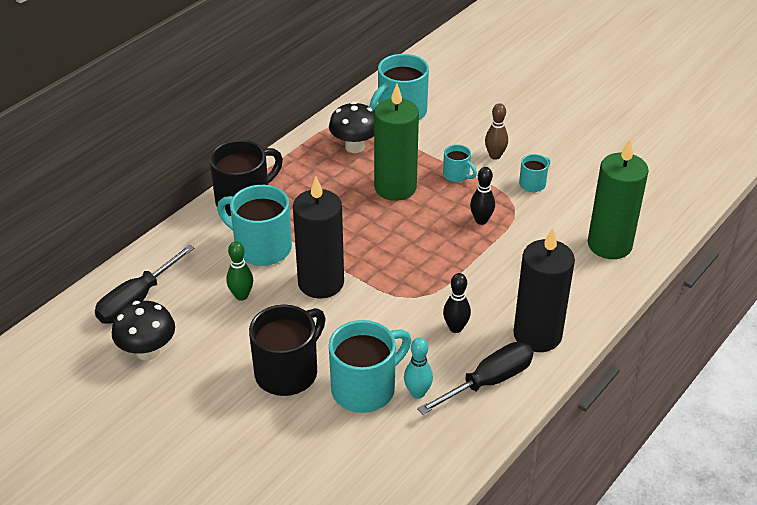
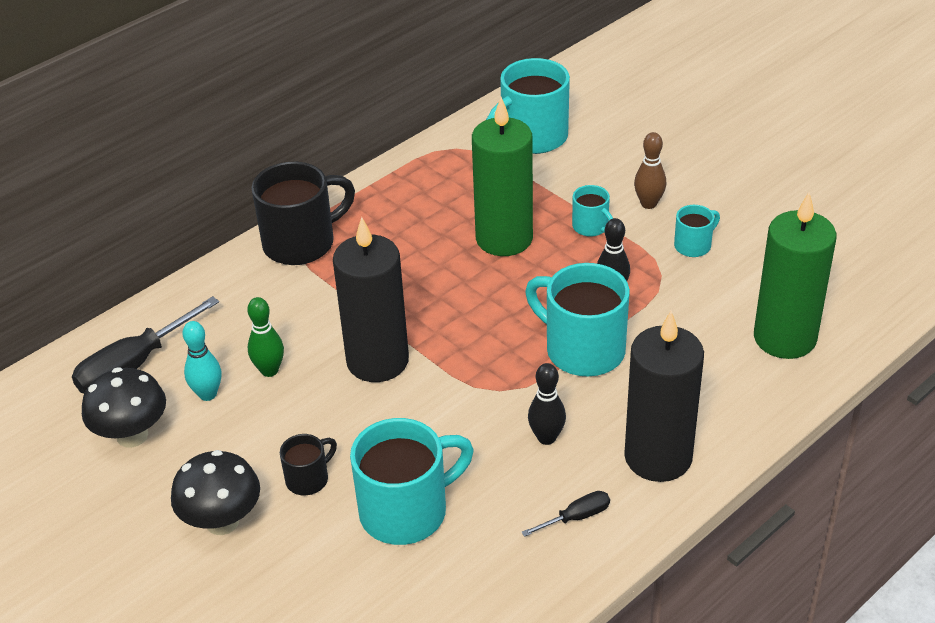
camera: 10 degrees right, 0 degrees up
(261, 247) = (309, 307): turquoise mug -> turquoise mug (582, 349)
(288, 371) = (308, 479): black mug -> black mug, size x0.50
(354, 147) = (461, 180): black mushroom -> black mushroom (222, 521)
(417, 393) = (476, 524): turquoise bowling pin -> turquoise bowling pin (207, 394)
(488, 382) = (576, 517): black screwdriver -> black screwdriver, size x0.51

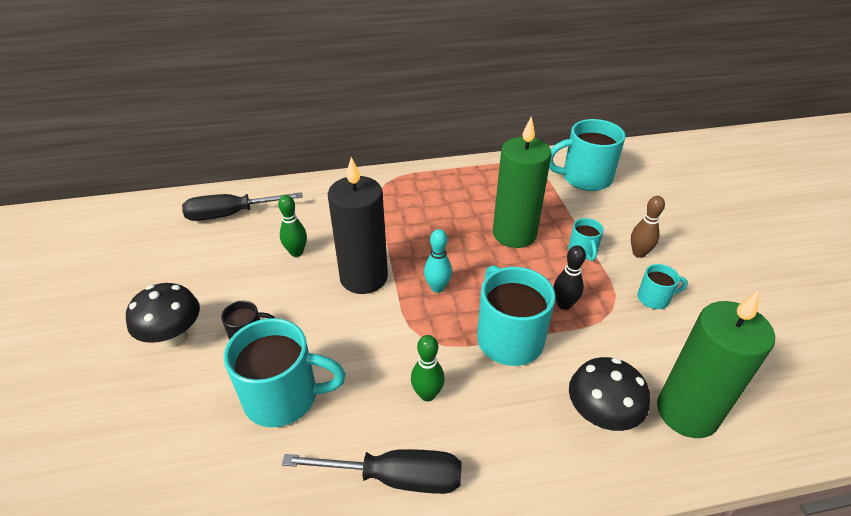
camera: 30 degrees right, 0 degrees up
(132, 435) = (187, 255): black mushroom -> black mushroom (600, 416)
(207, 394) = (250, 250): turquoise bowling pin -> turquoise bowling pin (437, 287)
(302, 243) = (387, 185): black mug -> none
(546, 437) = (427, 394): black bowling pin -> green bowling pin
(576, 517) = (395, 477): black screwdriver -> black screwdriver, size x1.96
(658, 457) = (501, 462): black candle -> none

